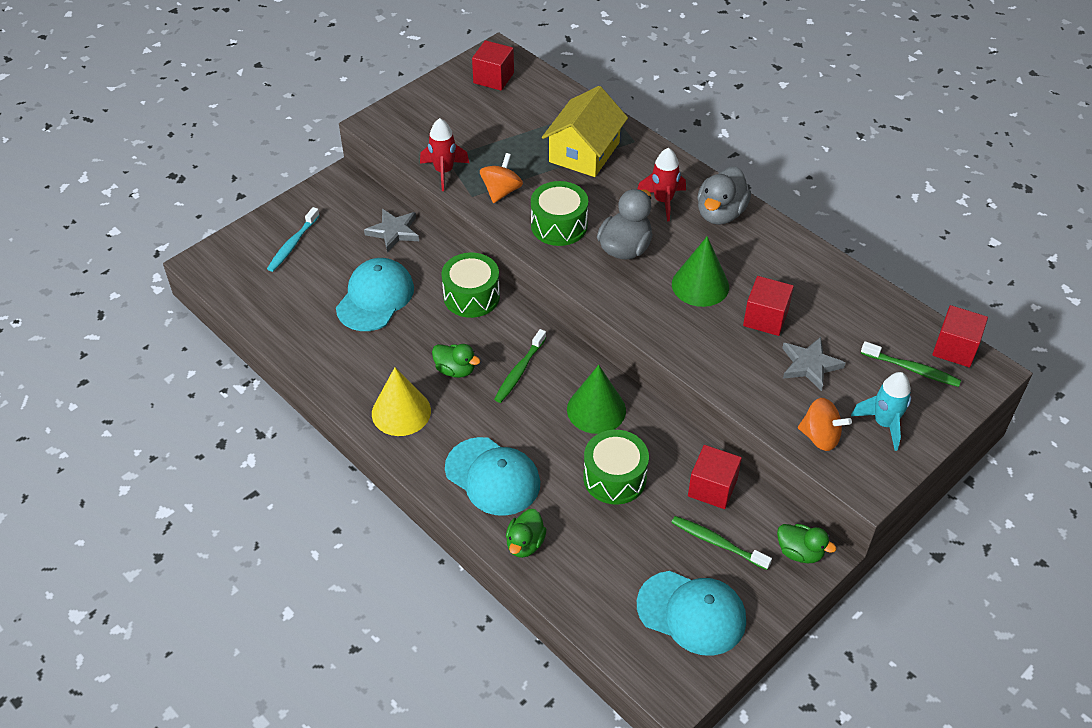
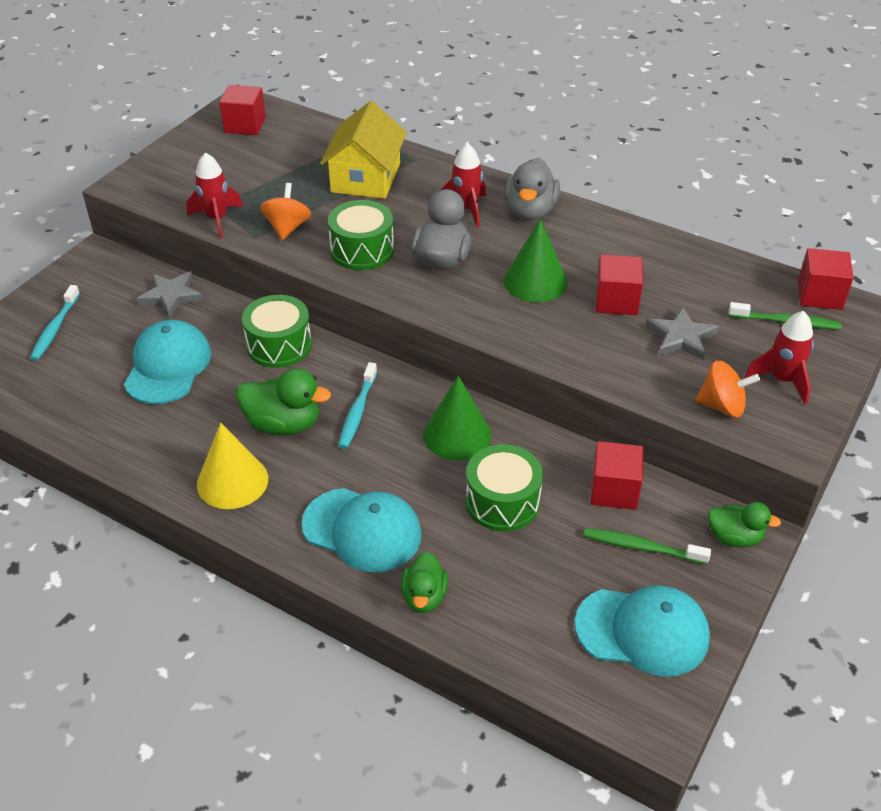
camera: 15 degrees left, 5 degrees down
(455, 370) = (283, 424): green duck -> green duck, size x1.54
(519, 371) = (357, 411): green toothbrush -> turquoise toothbrush
(884, 424) = (782, 380): turquoise rocket -> red rocket

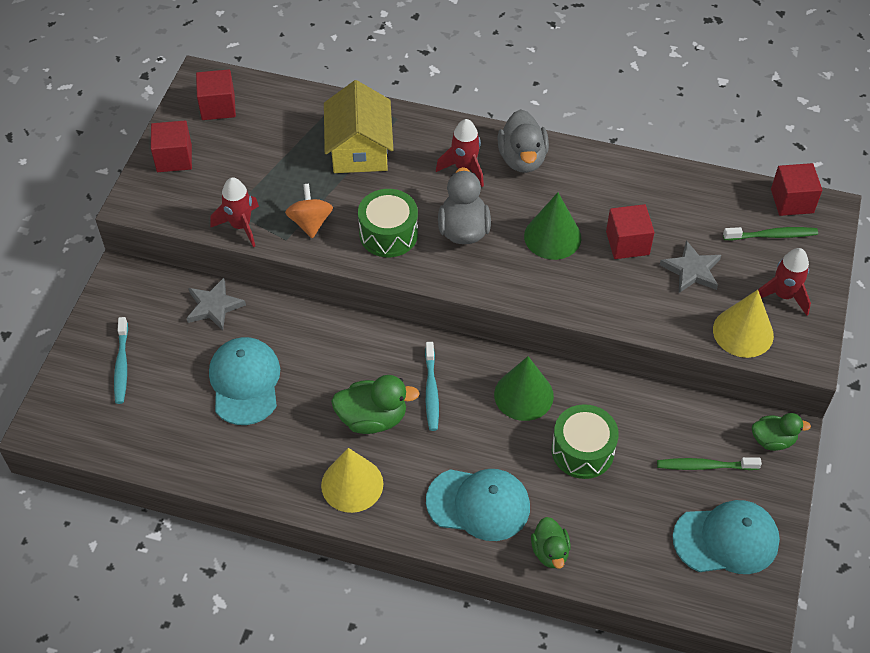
camera: 15 degrees left, 10 degrees up
(279, 345) = (336, 338): green drum -> none
(614, 490) = (668, 418): red cube -> red cube (174, 158)
(722, 406) = (743, 332): orange spinning top -> yellow cone

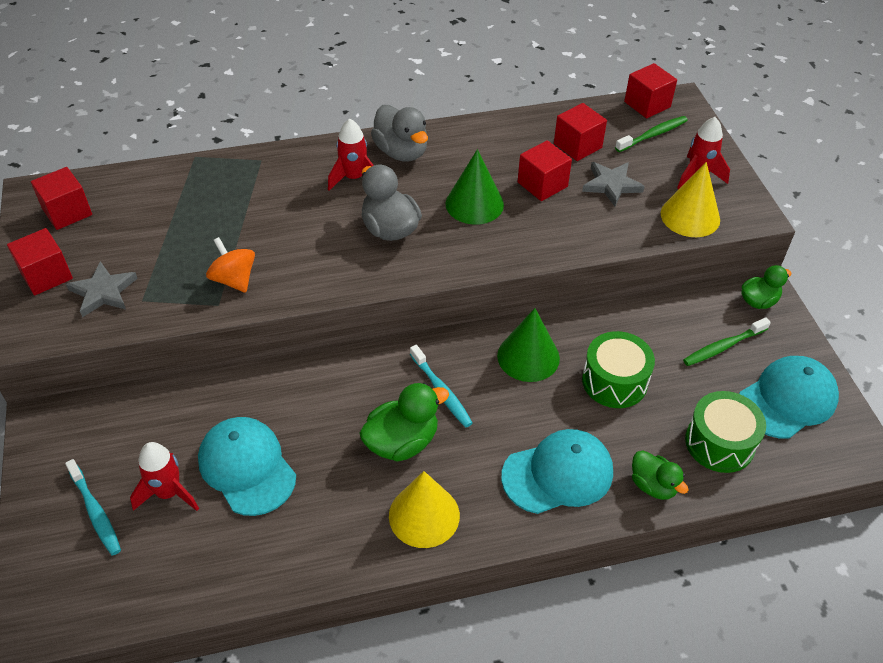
camera: 30 degrees left, 5 degrees down
(214, 306) = (167, 408): grey star -> grey star (103, 292)
(241, 226) = (161, 311): red rocket -> red rocket (169, 493)
(359, 149) = (241, 198): yellow house -> none
(388, 234) = (320, 259): green drum -> green drum (719, 443)
(689, 217) = (577, 146): none -> red cube

